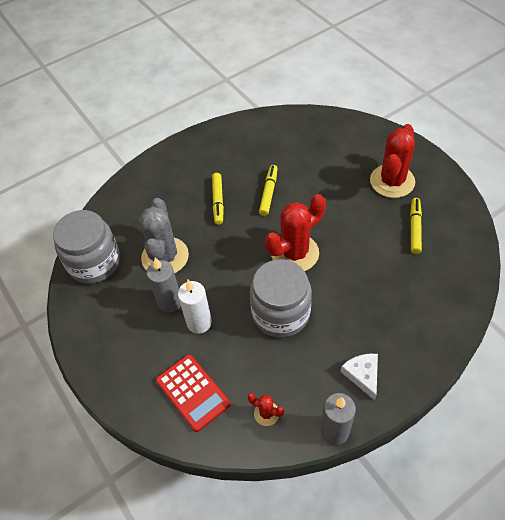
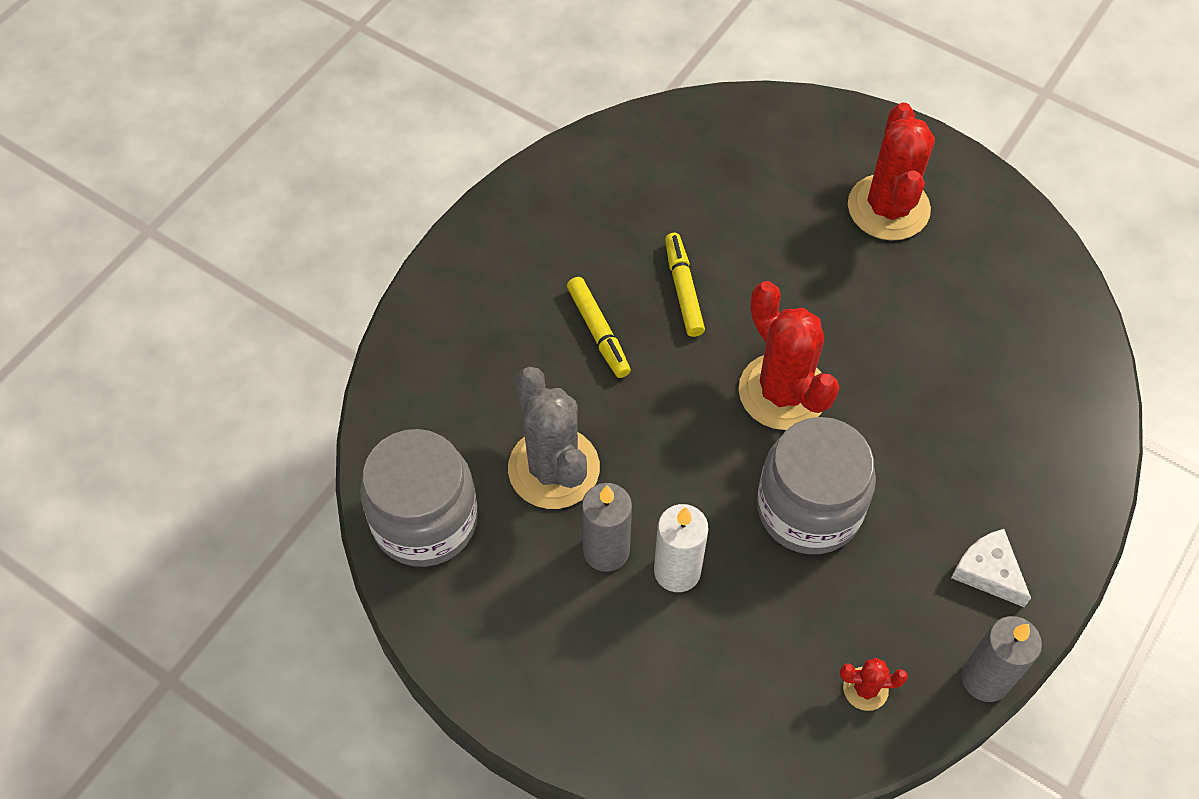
camera: 25 degrees left, 5 degrees up
(193, 392) = (727, 697): red calculator -> none
(295, 253) = (782, 392): red cactus -> red cactus turned 60 degrees counterclockwise
(415, 228) = (962, 286): yellow marker -> none

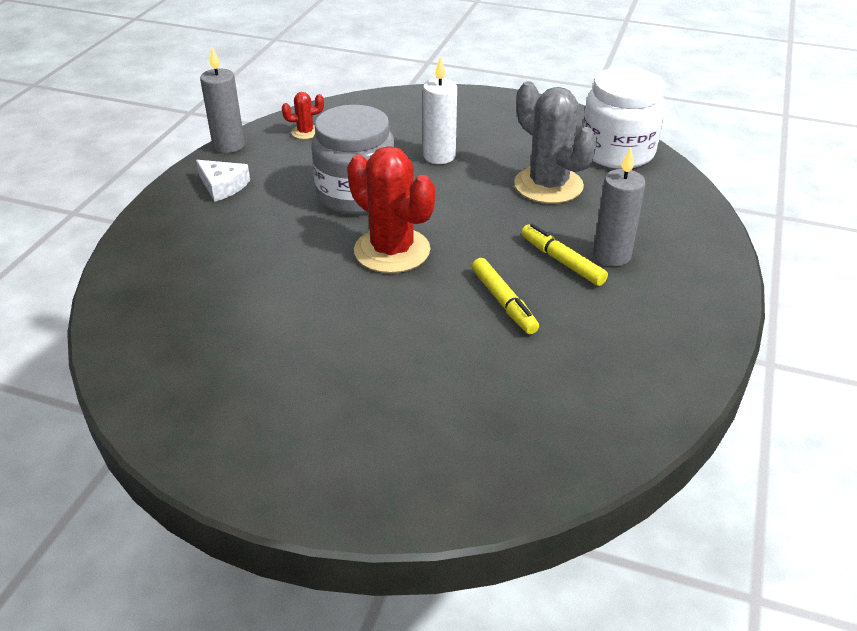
camera: 165 degrees right, 20 degrees down
(425, 520) = (617, 152): grey jar -> white jar
(606, 551) = (490, 157): grey candle -> grey candle (611, 255)
(888, 208) = (314, 411): red cactus -> none

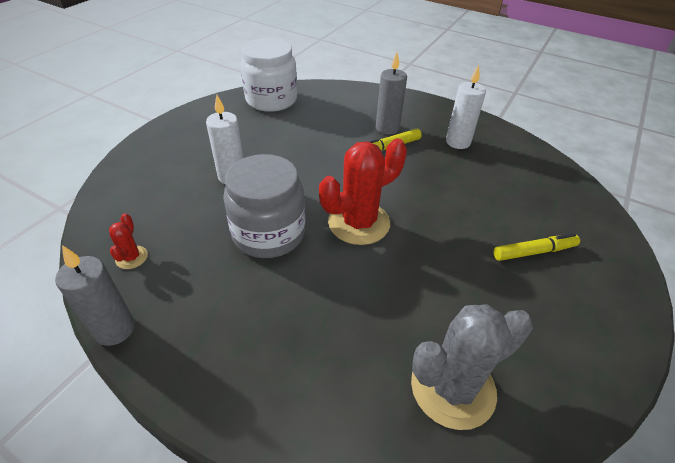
camera: 80 degrees left, 5 degrees up
(223, 186) = (204, 338): white cheese -> none
(503, 302) = (429, 179): yellow marker -> yellow marker (534, 252)
(548, 185) = (299, 134): grey cactus -> grey cactus (453, 387)
(617, 329) = (458, 142): none -> white candle

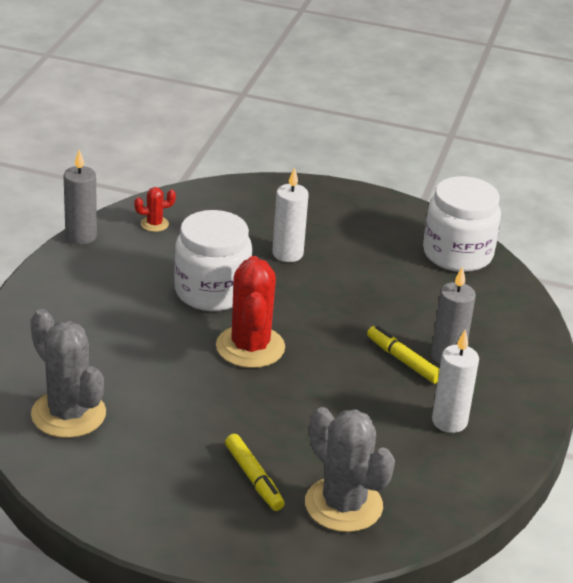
camera: 75 degrees right, 10 degrees down
(268, 233) = (212, 291): grey jar -> white jar
(359, 223) = (250, 347): red cactus -> red cactus turned 45 degrees clockwise
(555, 208) = (343, 505): none -> grey cactus

